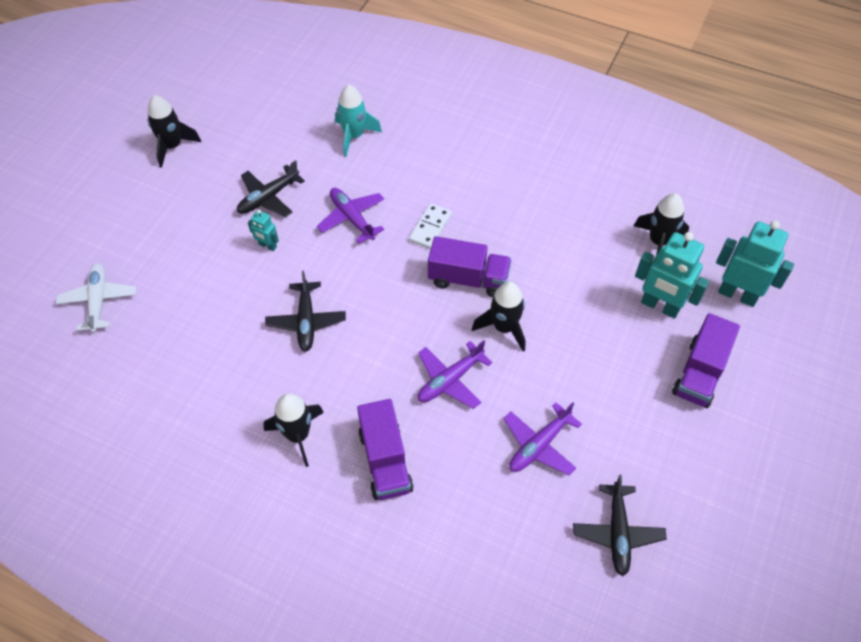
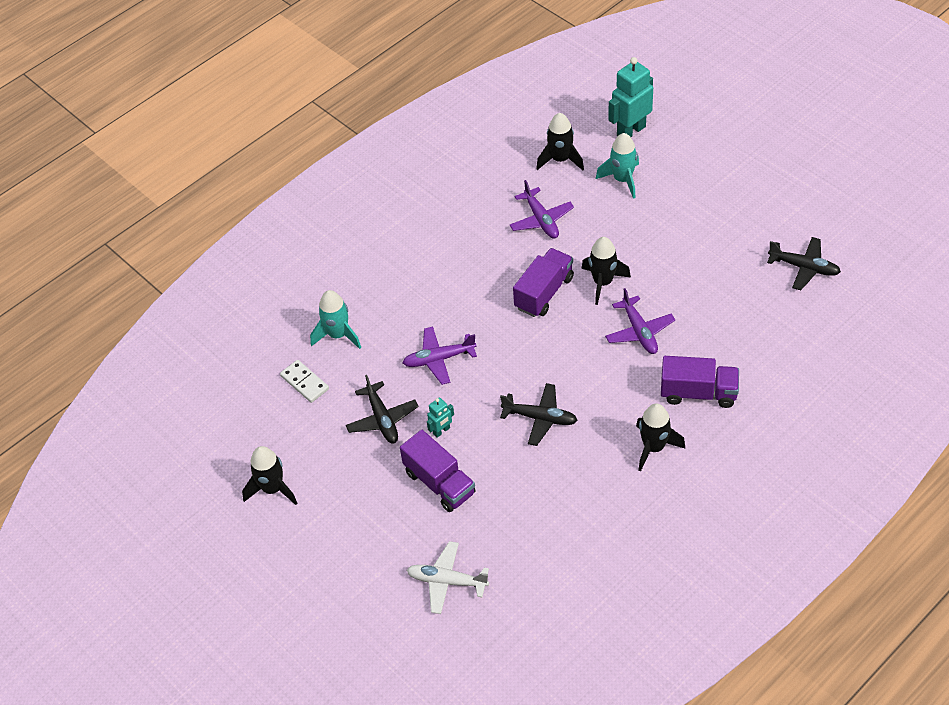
camera: 65 degrees left, 5 degrees down
(430, 227) = (476, 304): white domino -> white domino (304, 382)
(539, 445) = (718, 292): purple plane -> purple plane (541, 220)
(660, 306) = (622, 180): turquoise robot -> turquoise rocket
(699, 373) = (691, 177): purple truck -> purple truck (439, 483)

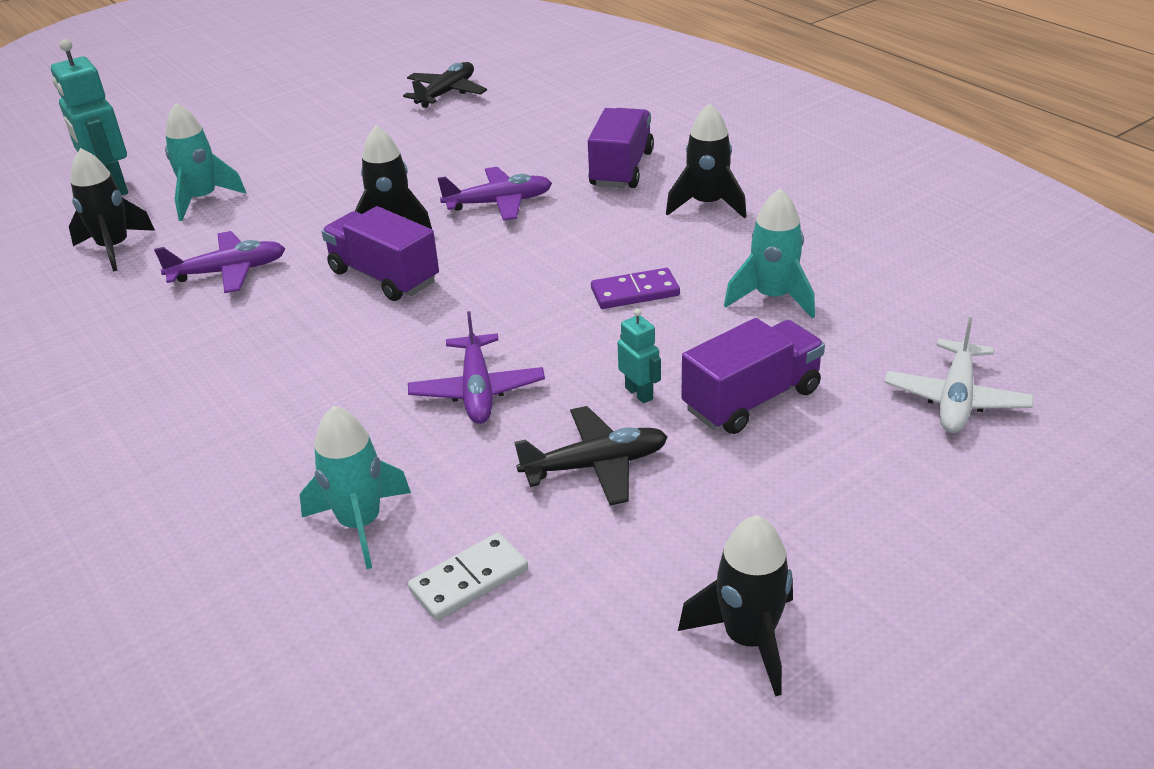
camera: 85 degrees left, 15 degrees down
(540, 418) = (635, 292): black plane -> purple domino
(541, 489) = (772, 298): none -> turquoise rocket

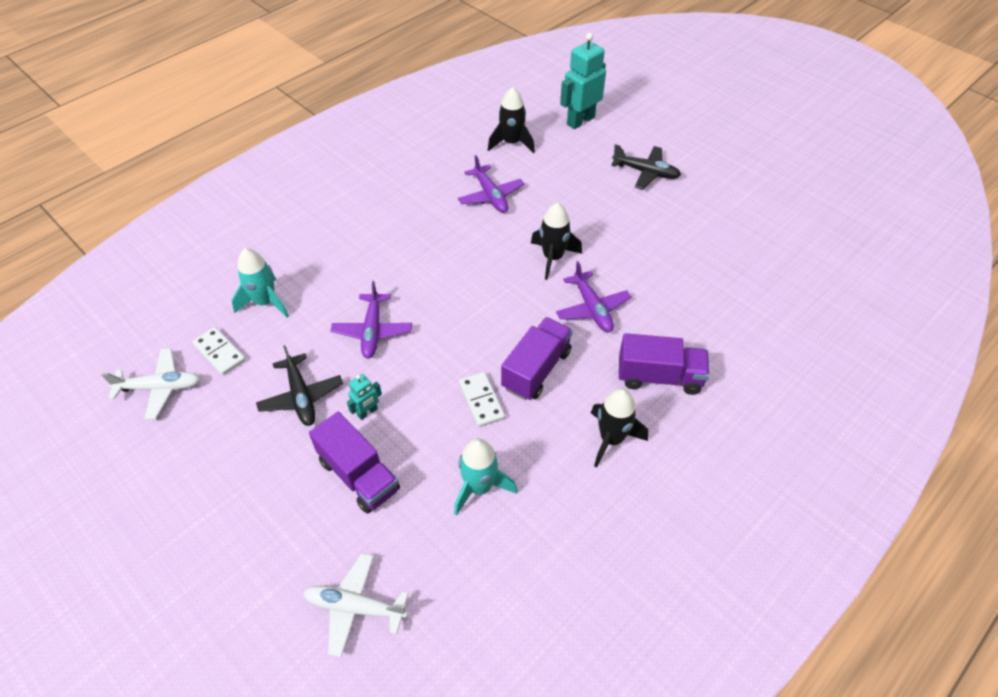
camera: 80 degrees right, 15 degrees up
(202, 199) = (572, 162): turquoise rocket -> none
(384, 277) = (491, 266): purple truck -> purple truck (536, 370)
(446, 93) = (761, 249): black plane -> black plane (646, 172)
(477, 391) = (372, 331): purple plane -> purple plane turned 75 degrees counterclockwise
(537, 665) = (160, 388): none -> white plane
(635, 292) = (481, 400): purple domino -> white domino
(748, 639) = (158, 477): black rocket -> none

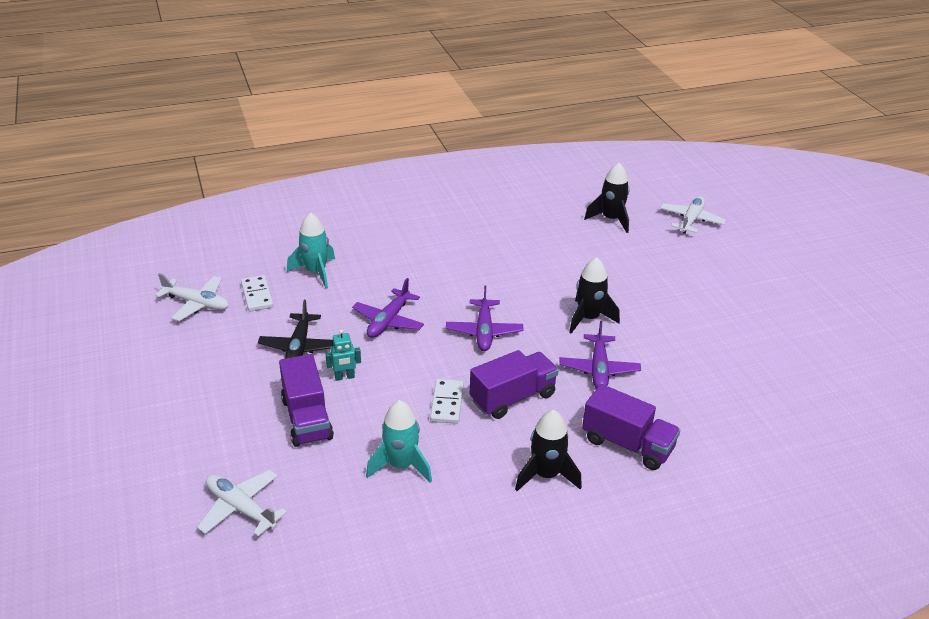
camera: 25 degrees right, 15 degrees down
(490, 196) = (562, 254): purple plane -> purple plane (484, 331)
(580, 121) = (691, 220): turquoise robot -> white plane
(646, 172) = (730, 279): black plane -> none

